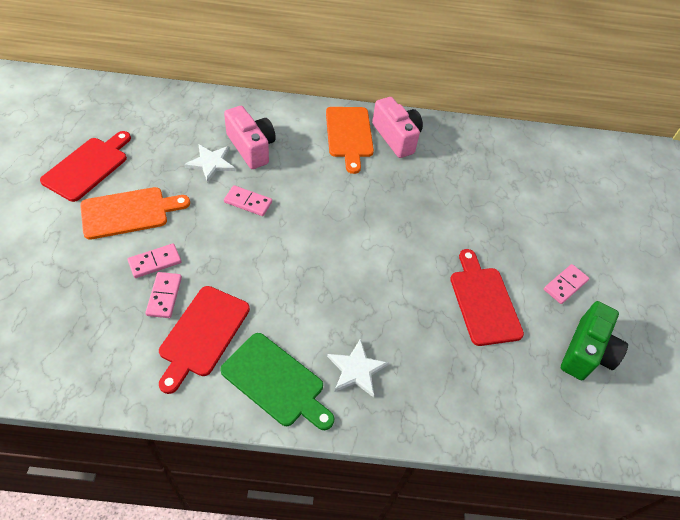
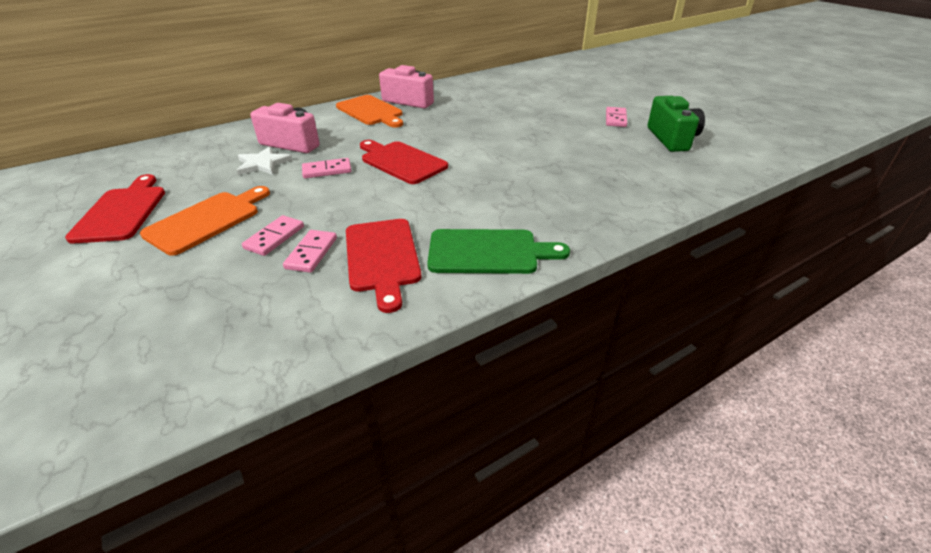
camera: 30 degrees left, 15 degrees down
(164, 296) = (311, 253): pink domino -> pink domino turned 45 degrees clockwise
(356, 370) = (543, 214): white star -> none
(483, 301) = (579, 145): red cutting board -> red cutting board (401, 161)

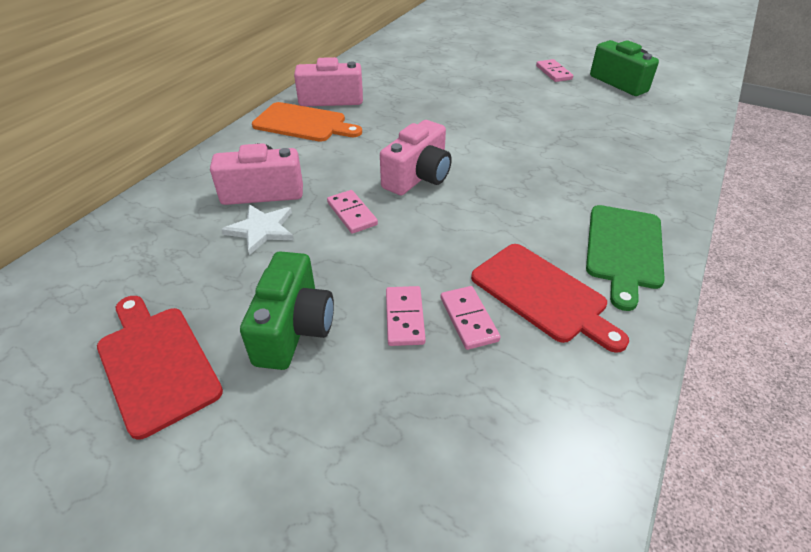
camera: 30 degrees left, 5 degrees up
(207, 220) = (294, 328): orange cutting board -> green camera
(327, 170) = (352, 213): pink domino -> pink domino turned 75 degrees counterclockwise
(401, 161) = (418, 177): red cutting board -> pink camera
(488, 252) = (623, 250): green cutting board -> green cutting board turned 135 degrees clockwise

